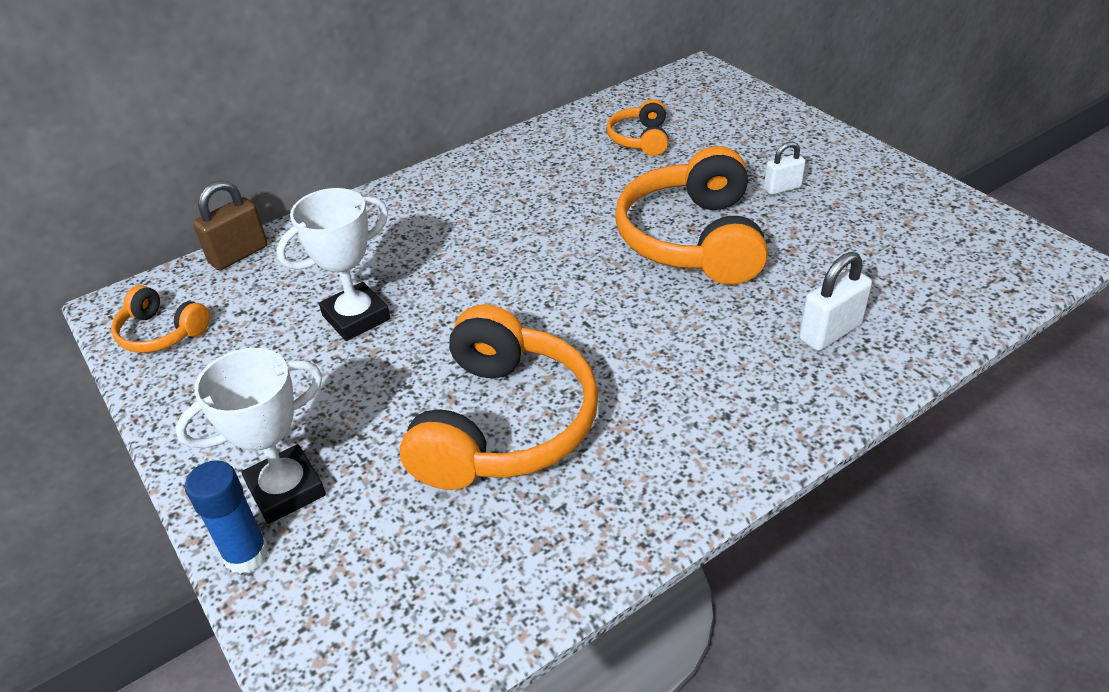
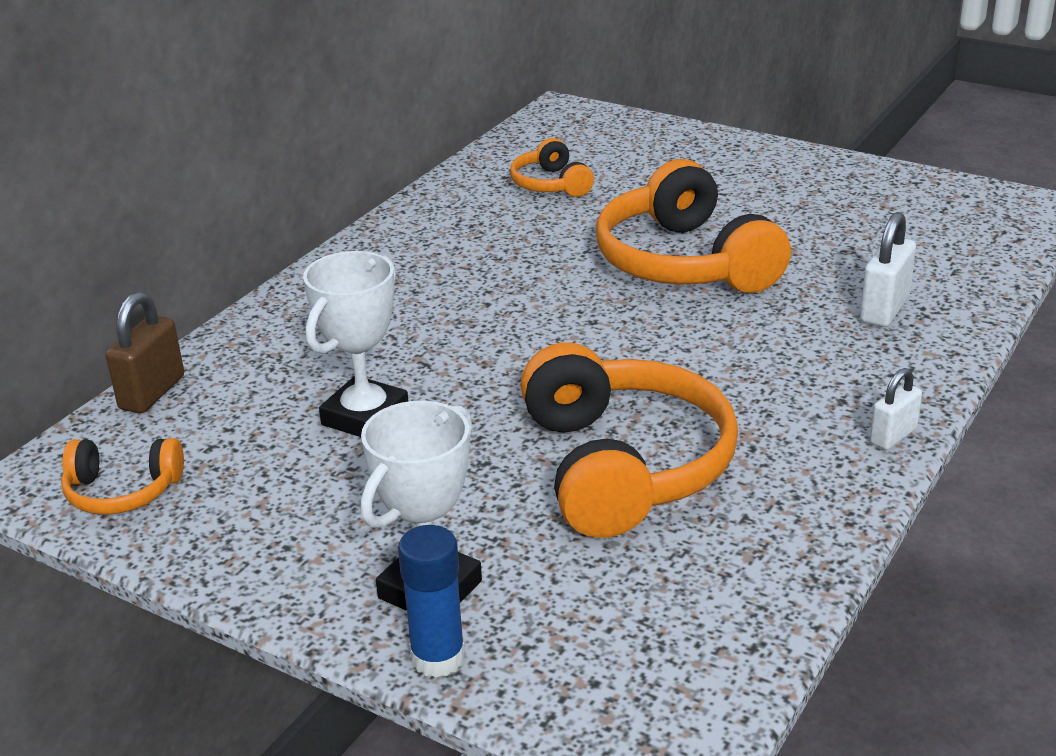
camera: 25 degrees left, 10 degrees down
(782, 188) = (739, 199): white padlock -> white padlock (893, 436)

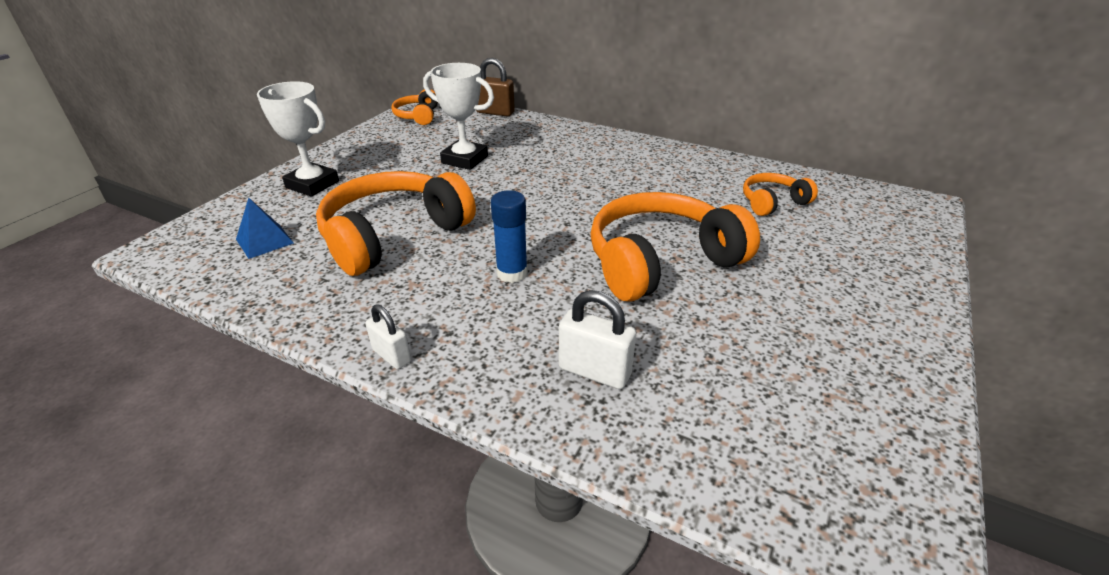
camera: 85 degrees right, 5 degrees up
(438, 657) = (263, 189): blue glue stick -> blue glue stick (512, 273)
(623, 466) = (394, 235): orange headphones -> orange headphones turned 150 degrees clockwise
(639, 605) = (264, 241): none -> blue pyramid

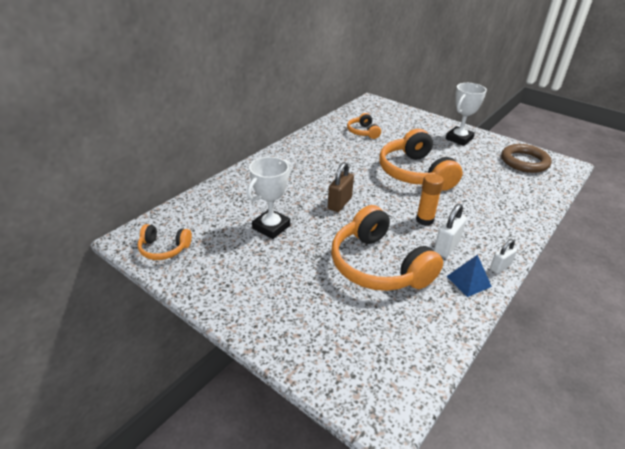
camera: 80 degrees left, 0 degrees up
(264, 241) = (378, 337): blue pyramid -> blue pyramid (468, 281)
(312, 184) = (285, 315): white trophy -> white trophy (459, 139)
(495, 112) = (185, 204): brown padlock -> brown padlock (339, 203)
(512, 273) = (424, 220): blue glue stick -> orange glue stick
(594, 371) = (499, 205): white padlock -> white padlock (446, 247)
(839, 441) = (524, 161): none -> brown ring

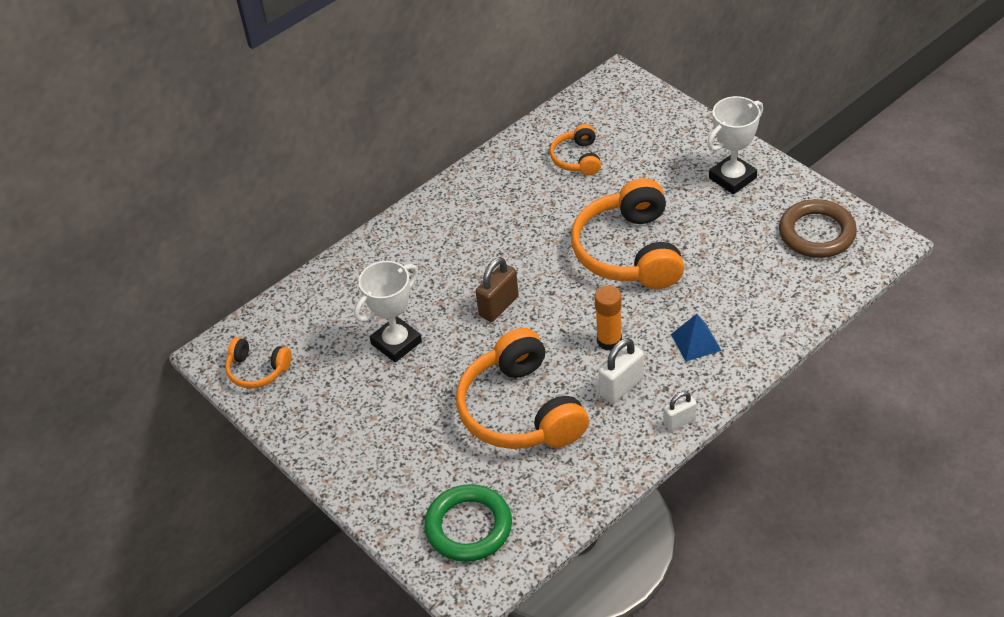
camera: 15 degrees right, 10 degrees up
(366, 358) = (468, 527): none -> green ring
(468, 281) = (628, 439): blue pyramid -> blue pyramid (696, 342)

